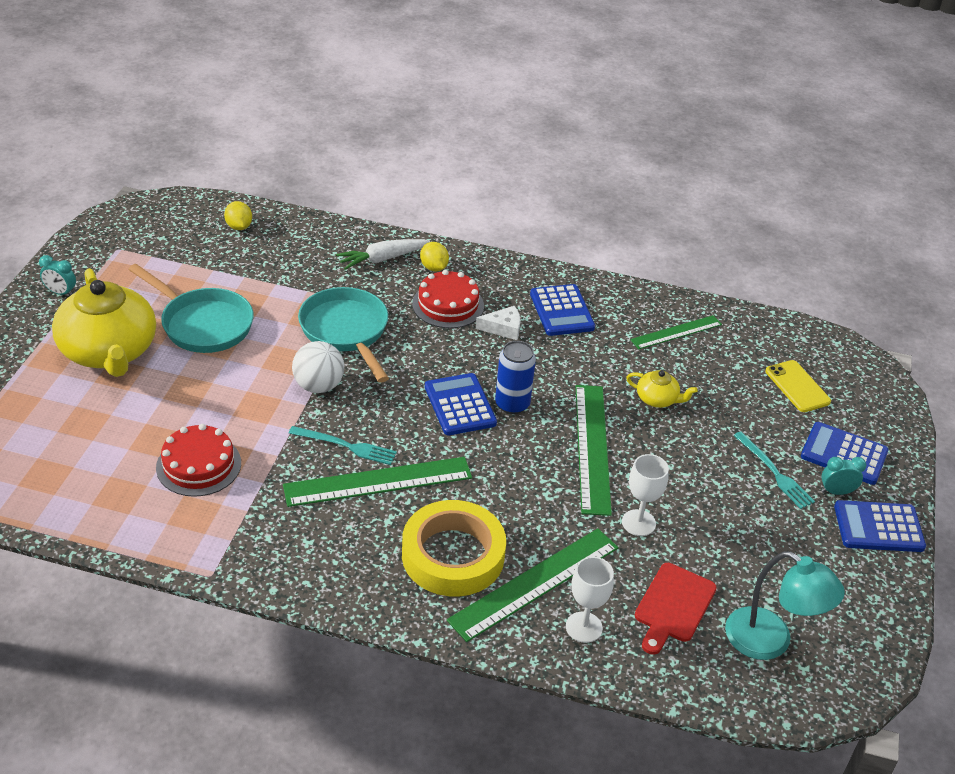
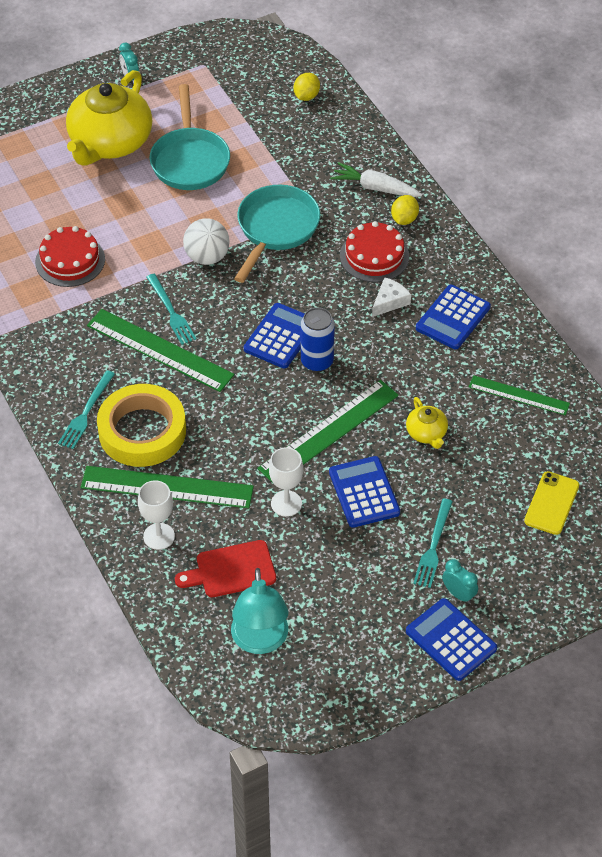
camera: 50 degrees right, 10 degrees up
(384, 576) = (86, 412): none -> turquoise fork
(503, 328) = (389, 301): white cheese -> white cheese turned 90 degrees counterclockwise
(844, 454) = (507, 575): blue calculator -> blue calculator (364, 492)

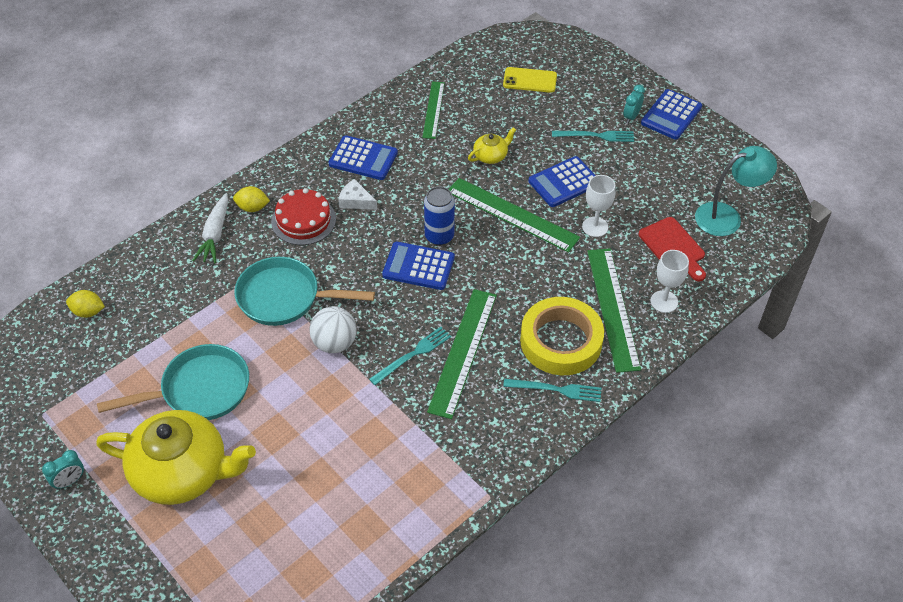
camera: 105 degrees left, 0 degrees up
(70, 260) = (368, 459): red cake -> none

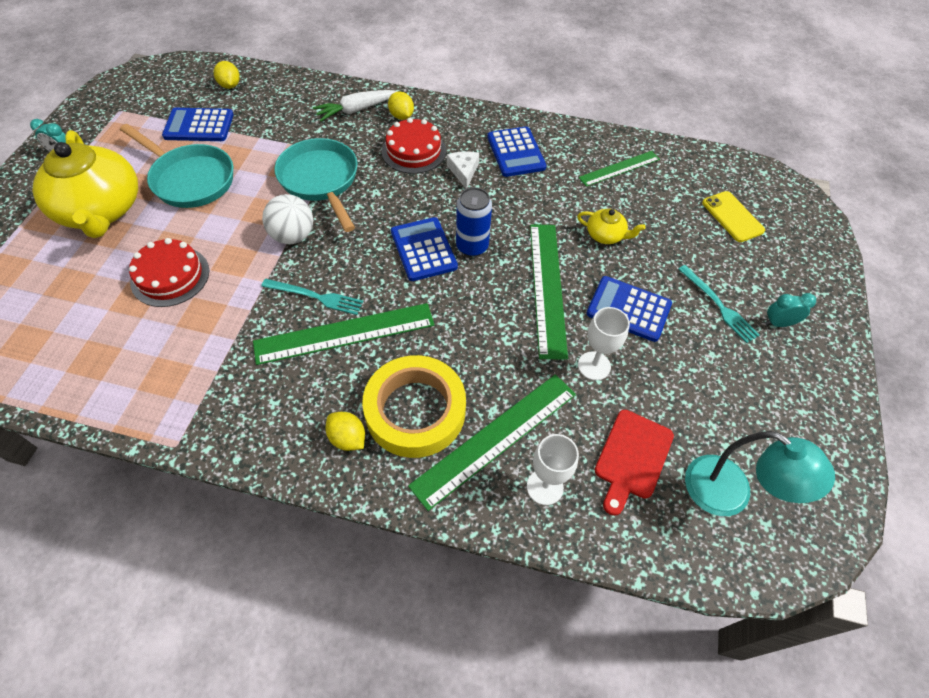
camera: 55 degrees right, 5 degrees up
(311, 445) = (170, 276): none -> red cake
(556, 389) = (347, 438): turquoise fork -> yellow lemon
(671, 115) = (822, 359): blue calculator -> blue calculator (199, 126)

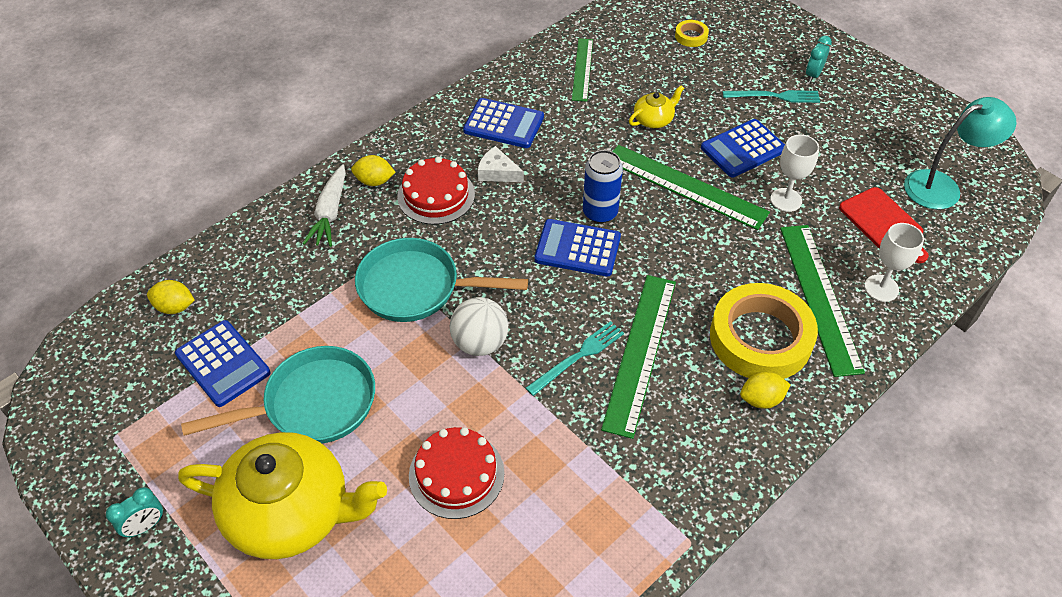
camera: 55 degrees left, 5 degrees down
(199, 126) = (223, 363): blue calculator -> blue calculator turned 75 degrees counterclockwise
(732, 217) = (691, 36): yellow phone -> yellow tape

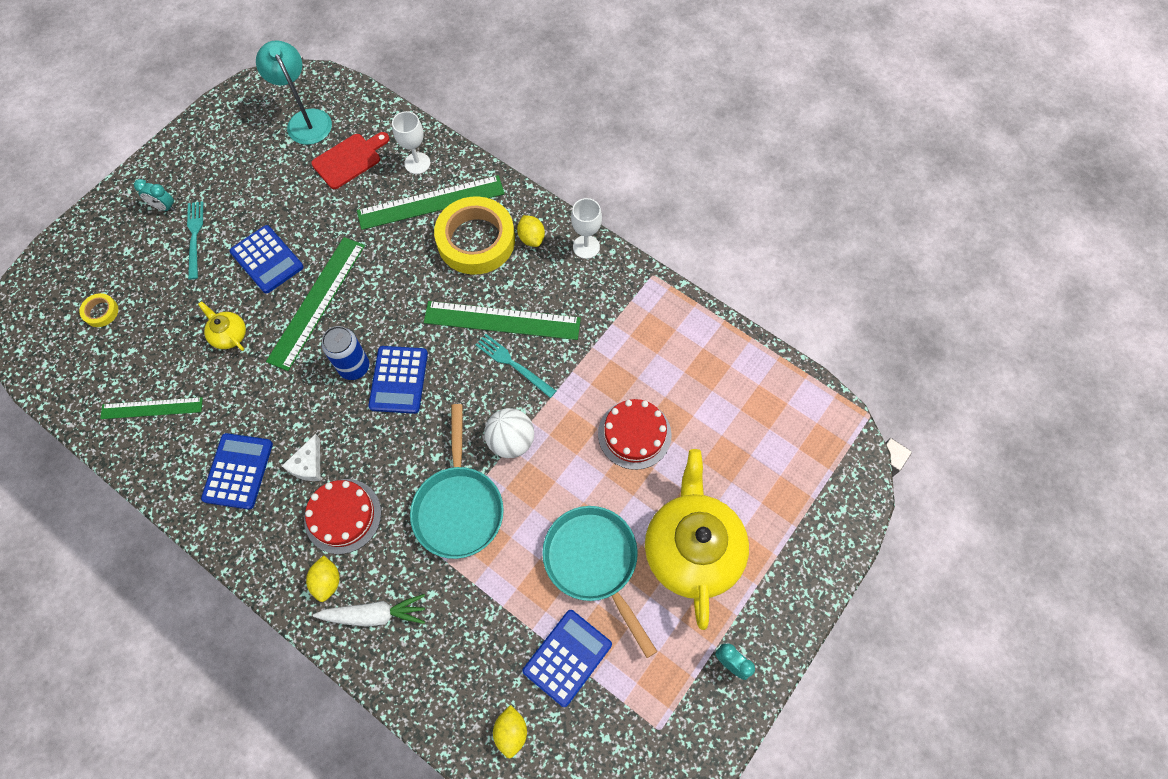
camera: 100 degrees left, 15 degrees up
(786, 200) = (328, 226): white goblet -> white goblet (586, 247)

